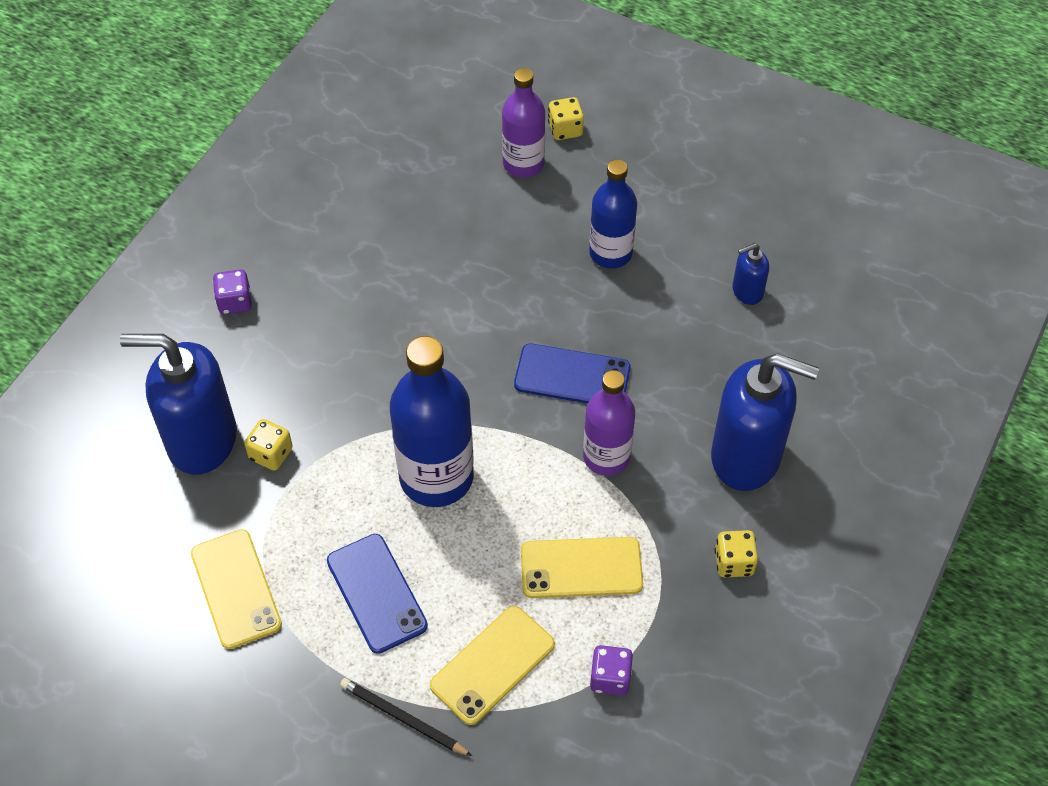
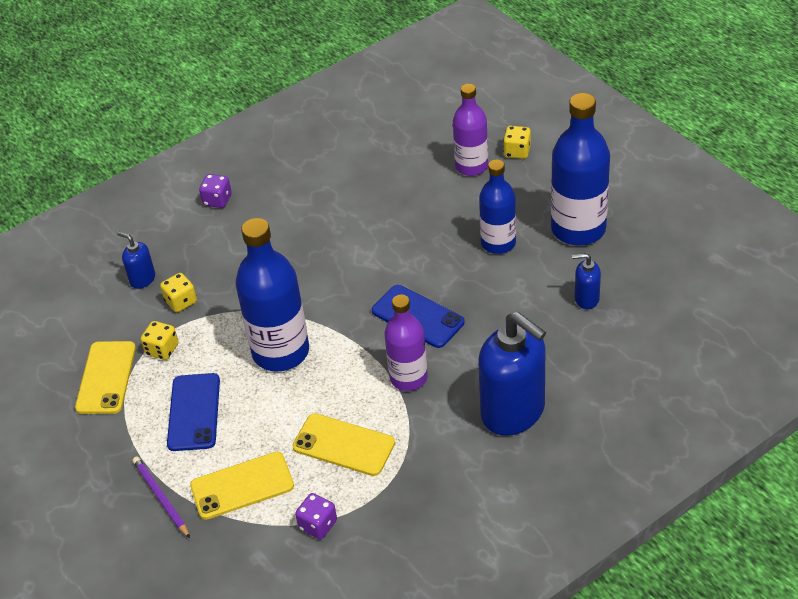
camera: 30 degrees right, 10 degrees down
(201, 440) = (142, 279): blue soap dispenser -> blue soap dispenser, size x0.46
(403, 718) = (161, 498): black pencil -> purple pencil
(689, 207) = (578, 229): none -> blue bottle
(734, 562) = (457, 480): yellow dice -> yellow dice (162, 349)

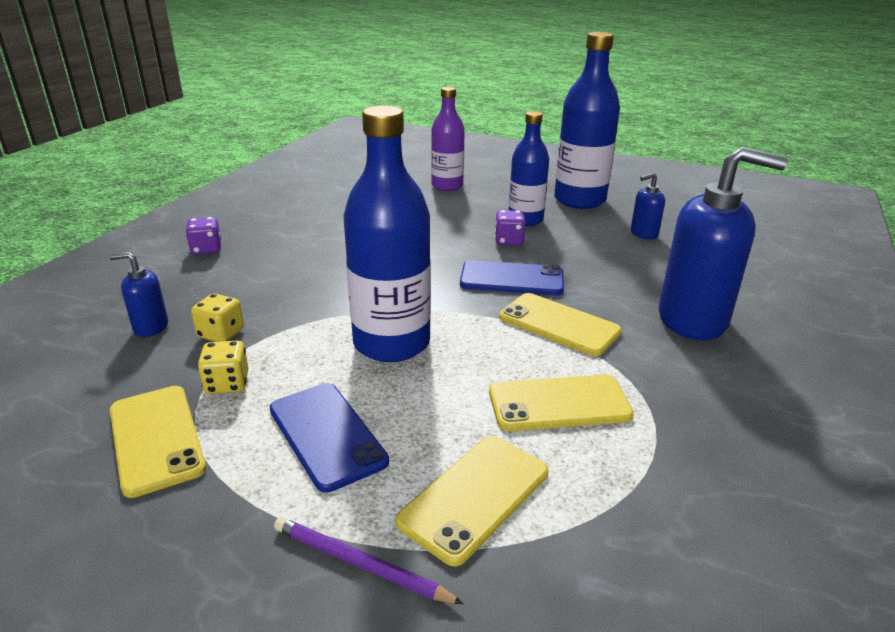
camera: 35 degrees left, 15 degrees down
(318, 525) = (627, 502): purple dice -> purple dice (509, 241)
(408, 378) = (559, 324): purple bottle -> yellow phone
(517, 152) = (475, 173): yellow dice -> none

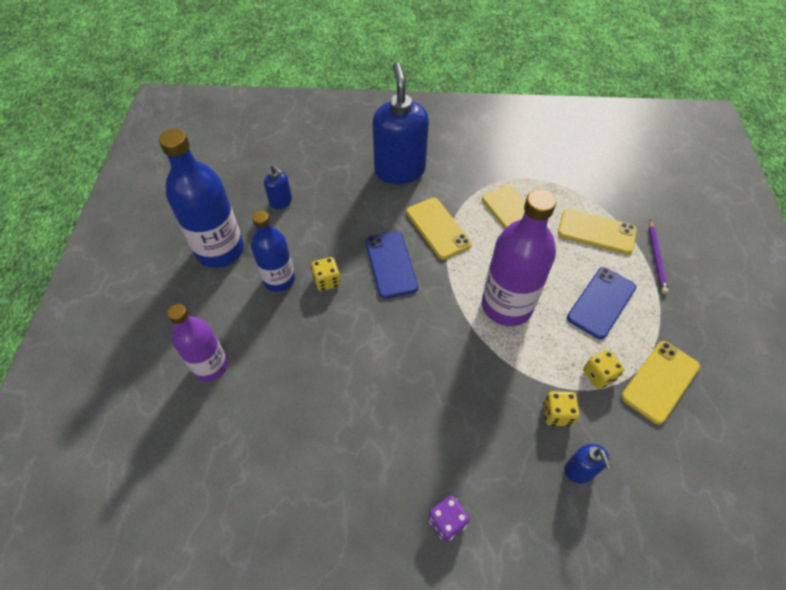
camera: 110 degrees left, 25 degrees up
(391, 343) = (506, 306): blue bottle -> purple bottle
(509, 241) = (327, 281): purple dice -> yellow dice
(559, 324) = (438, 228): yellow phone -> yellow phone turned 45 degrees counterclockwise

